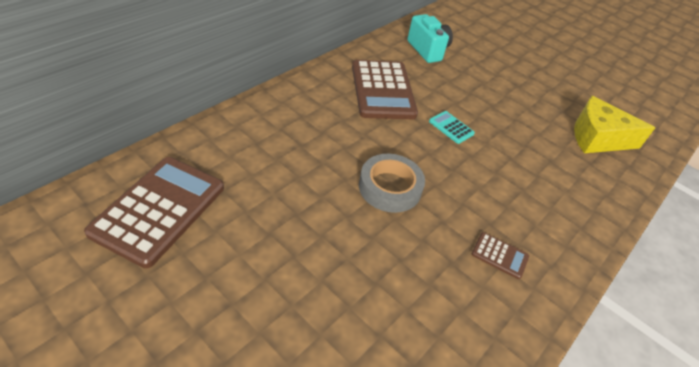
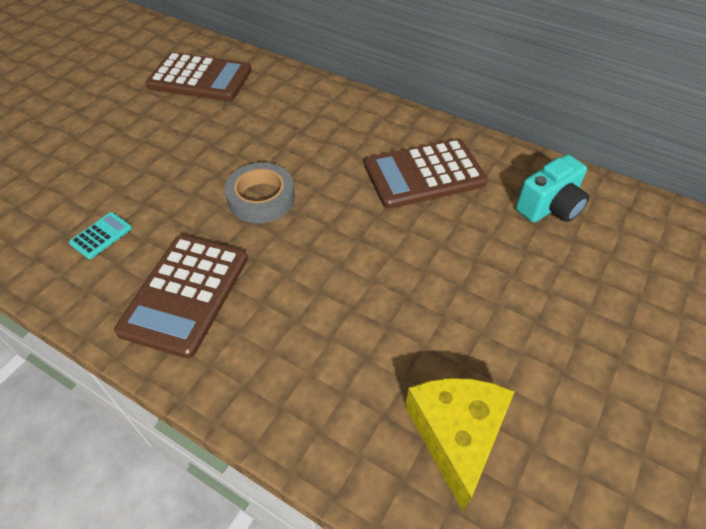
camera: 85 degrees right, 5 degrees up
(451, 127) = (385, 242): turquoise calculator -> turquoise calculator (101, 236)
(499, 255) = (185, 294): brown calculator -> brown calculator, size x2.26

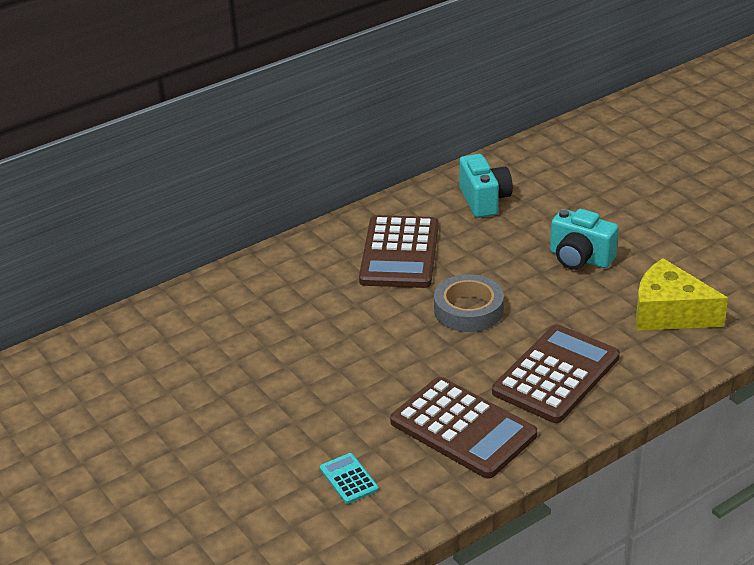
camera: 65 degrees left, 15 degrees down
(200, 78) = (117, 371): brown calculator -> brown calculator (556, 375)
(261, 198) = (365, 360): grey tape -> grey tape (468, 310)
(506, 314) = (580, 258): none -> turquoise camera

